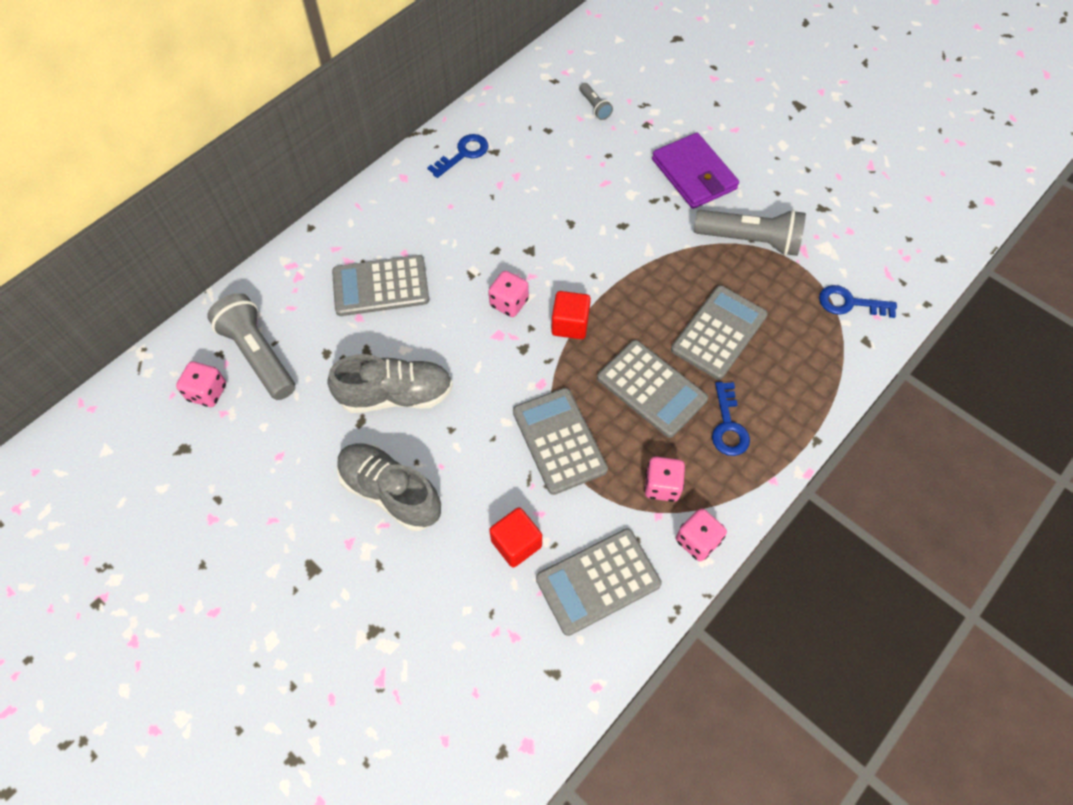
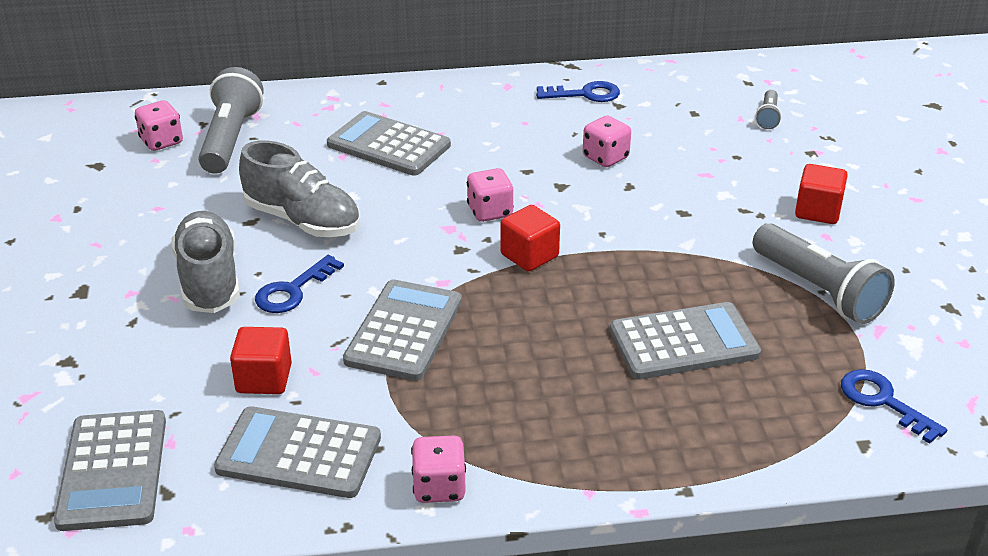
camera: 40 degrees right, 25 degrees down
(651, 389) = (549, 345): grey calculator -> grey calculator (113, 471)
(662, 486) = (460, 423): pink dice -> pink dice (605, 157)
(694, 174) = (818, 211): purple wallet -> red cube
(728, 425) = (596, 419): blue key -> blue key (293, 290)

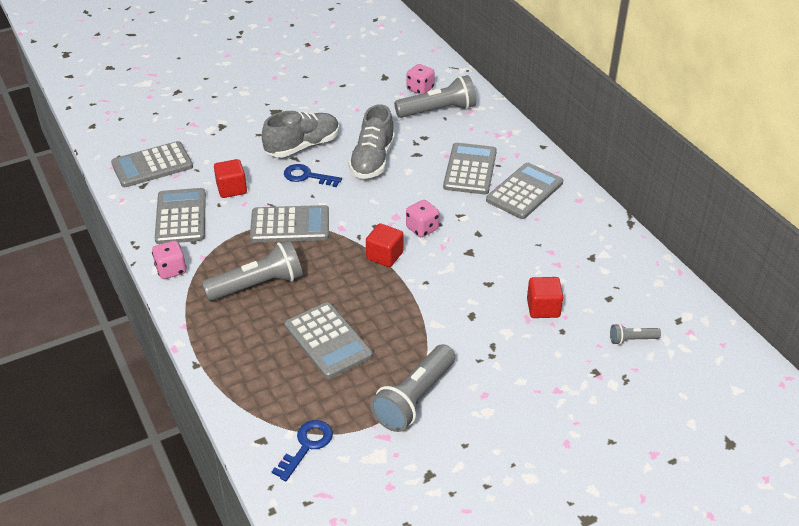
camera: 70 degrees right, 5 degrees up
(465, 117) = (524, 192): none -> grey calculator
(530, 390) = (258, 285): none -> grey flashlight
(585, 94) = (594, 238): blue key -> none
(605, 157) = (517, 265): pink dice -> none
(818, 211) = (514, 386): red cube -> red cube (543, 308)

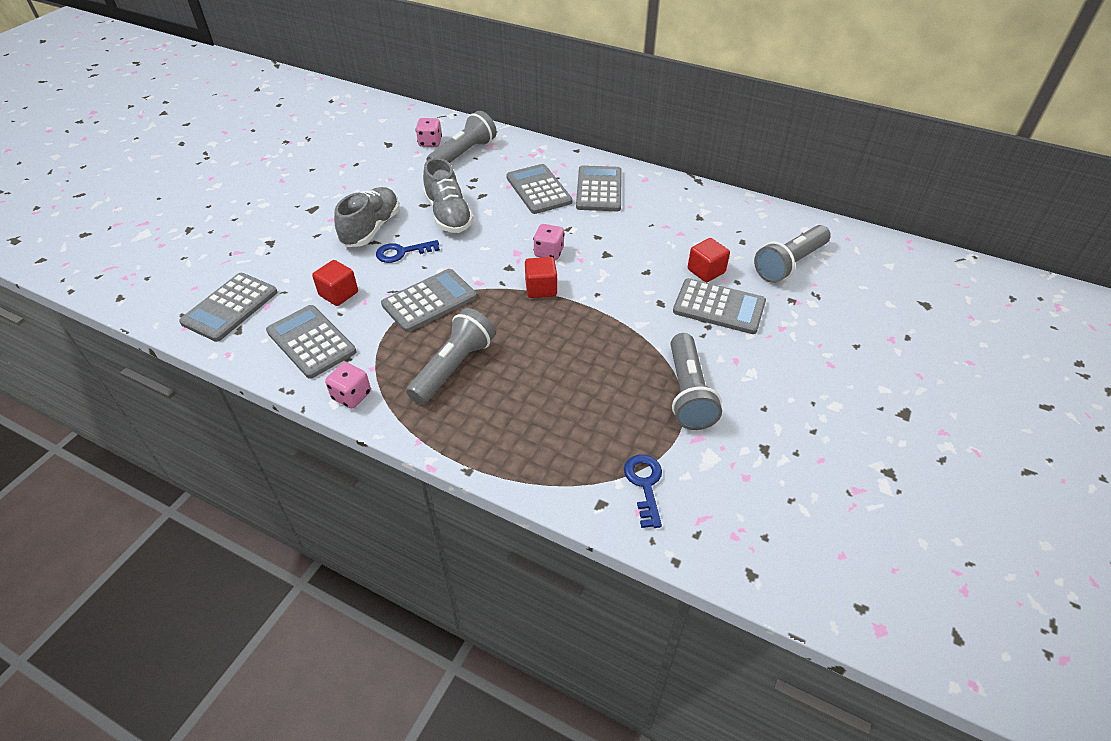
camera: 35 degrees left, 5 degrees up
(328, 340) = (567, 383): grey calculator -> grey calculator (719, 307)
(632, 340) = (789, 264): grey flashlight -> grey flashlight, size x2.10

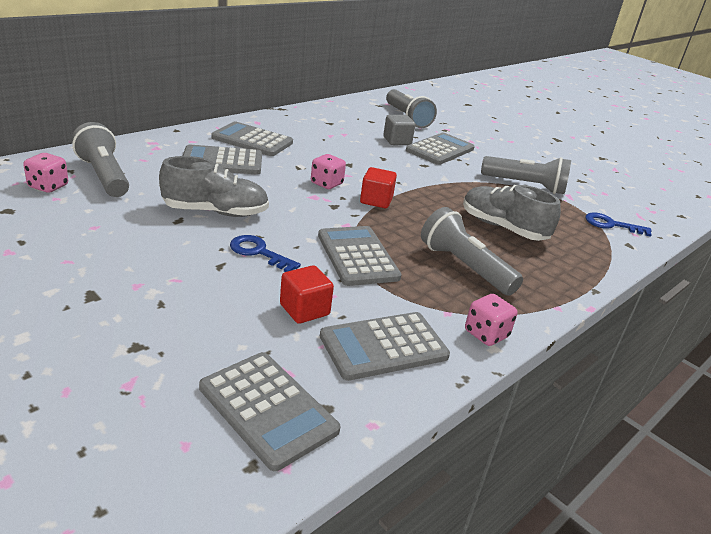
camera: 75 degrees left, 15 degrees down
(371, 229) = (190, 262): grey shoe -> grey shoe (503, 228)
(402, 252) = (259, 252): blue key -> blue key turned 120 degrees clockwise
(706, 271) = (397, 141): red cube -> grey cube

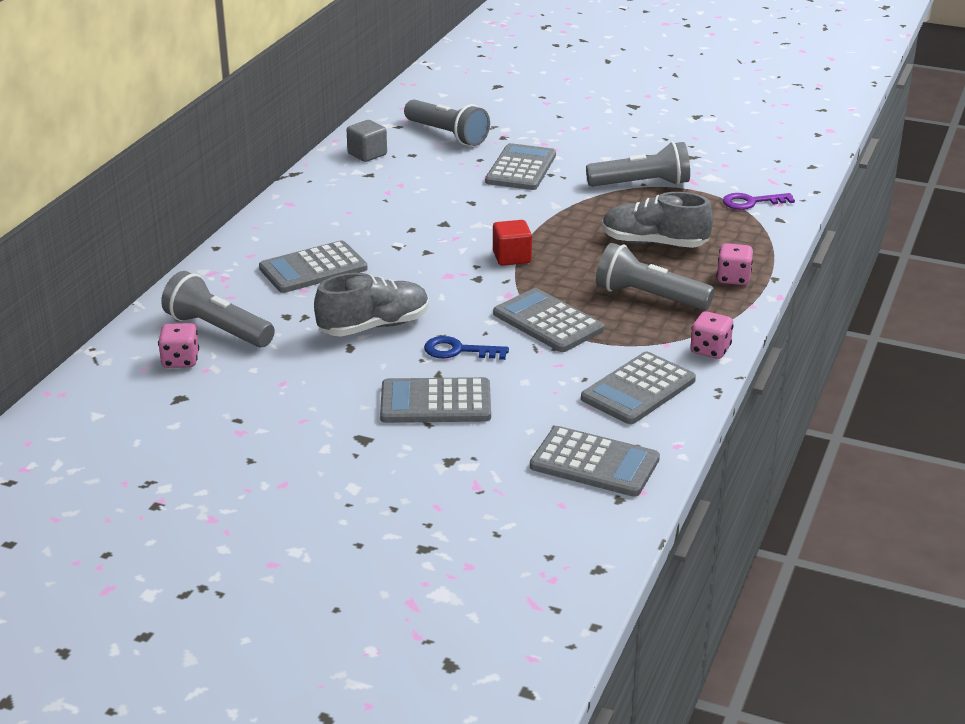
camera: 20 degrees left, 0 degrees up
(252, 140) = (313, 230): grey calculator -> grey calculator (435, 402)
(304, 310) = (549, 385): red cube -> none
(326, 184) = (445, 256): pink dice -> pink dice (733, 278)
(397, 141) = (465, 173): grey cube -> grey cube (367, 154)
(611, 225) = (751, 202): blue key -> purple key

